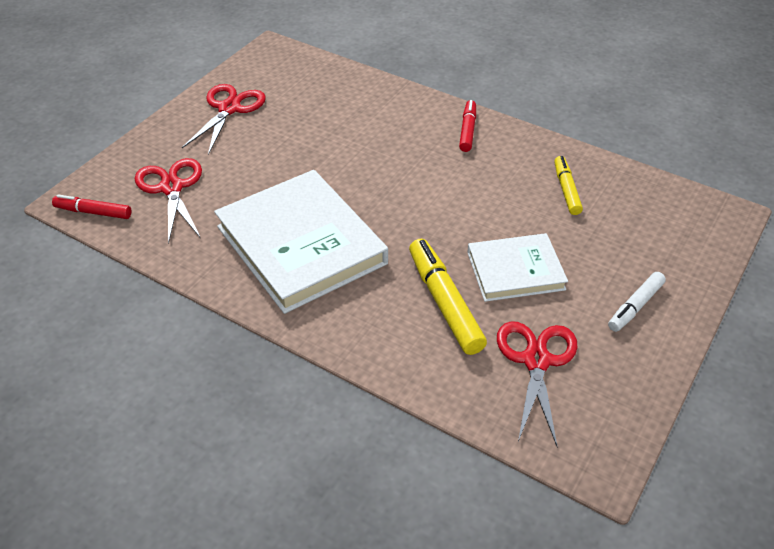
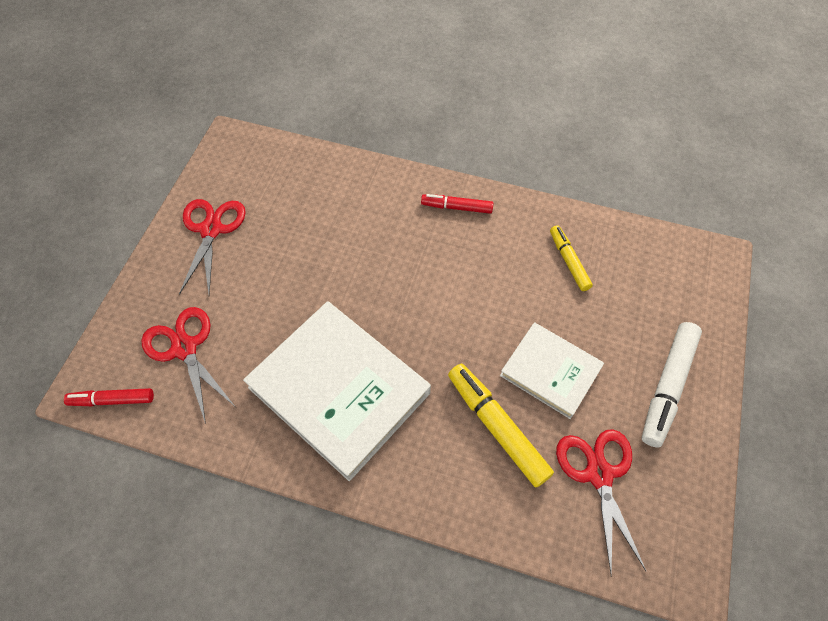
camera: 15 degrees left, 15 degrees up
(467, 130) = (456, 207): red marker -> red marker turned 75 degrees counterclockwise
(515, 271) = (550, 371): white book -> white book turned 60 degrees clockwise
(635, 306) = (667, 387): white marker -> white marker, size x1.64

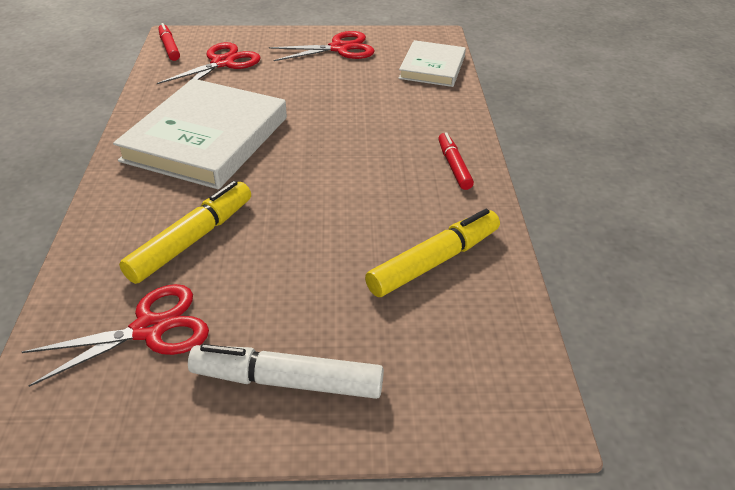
camera: 70 degrees right, 20 degrees down
(550, 371) = (272, 269): white book -> white book (432, 67)
(568, 261) = (434, 262): yellow marker -> yellow marker, size x1.64

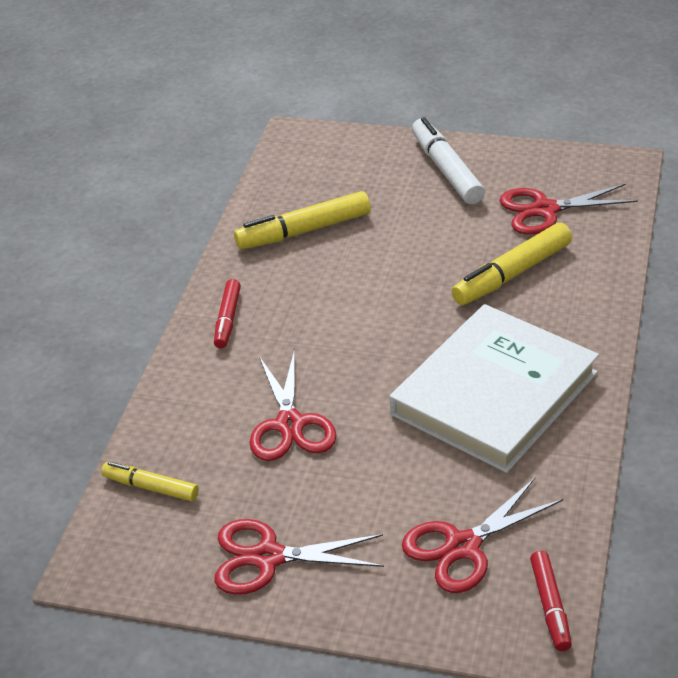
camera: 160 degrees left, 0 degrees up
(287, 381) = (446, 170): white marker -> white marker turned 135 degrees counterclockwise
(359, 105) = (290, 424): none -> red scissors
(432, 67) = (151, 487): white book -> yellow marker

